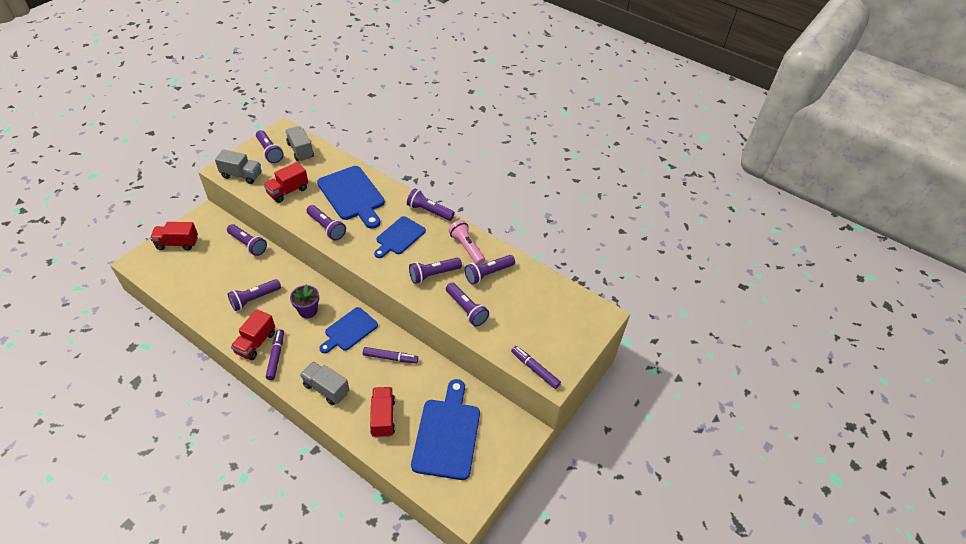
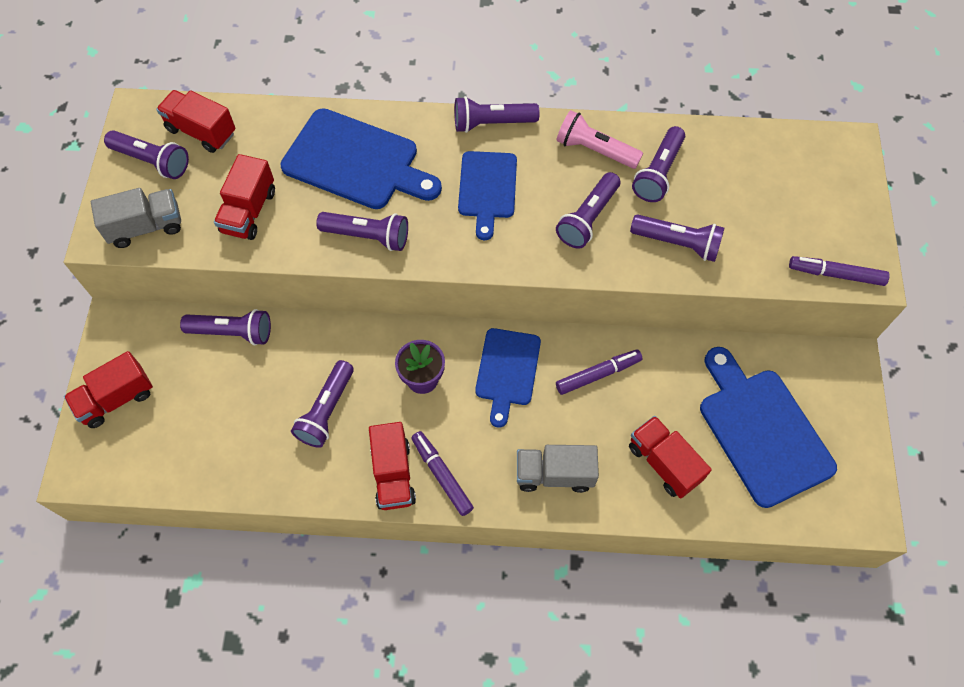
camera: 30 degrees left, 15 degrees up
(300, 150) = (201, 131): grey truck -> red truck

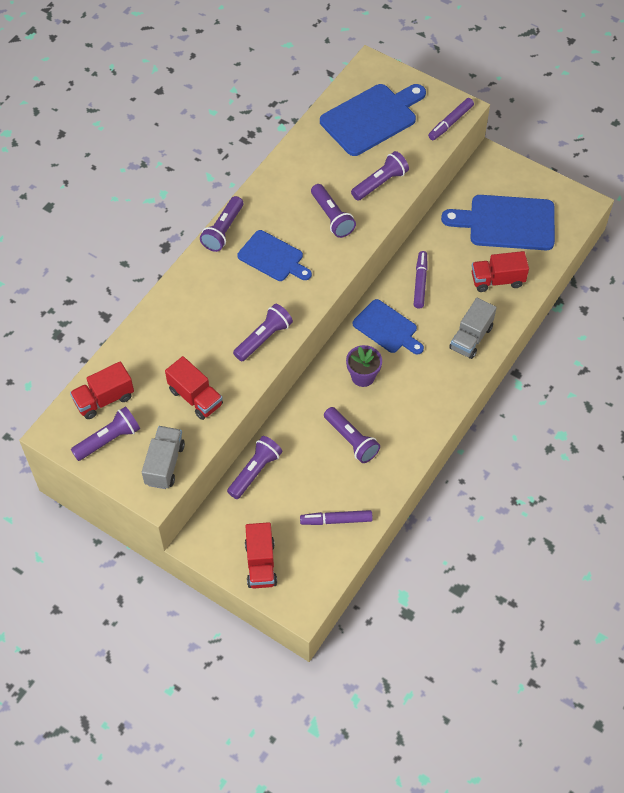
camera: 60 degrees left, 5 degrees down
(356, 162) = (199, 319): blue cutting board -> blue cutting board (372, 118)
(393, 474) = (419, 422): red truck -> none
(442, 475) = (435, 396): purple marker -> purple marker (336, 520)
(595, 150) = (284, 188): pink flashlight -> none
(658, 173) = (324, 166): purple flashlight -> none

